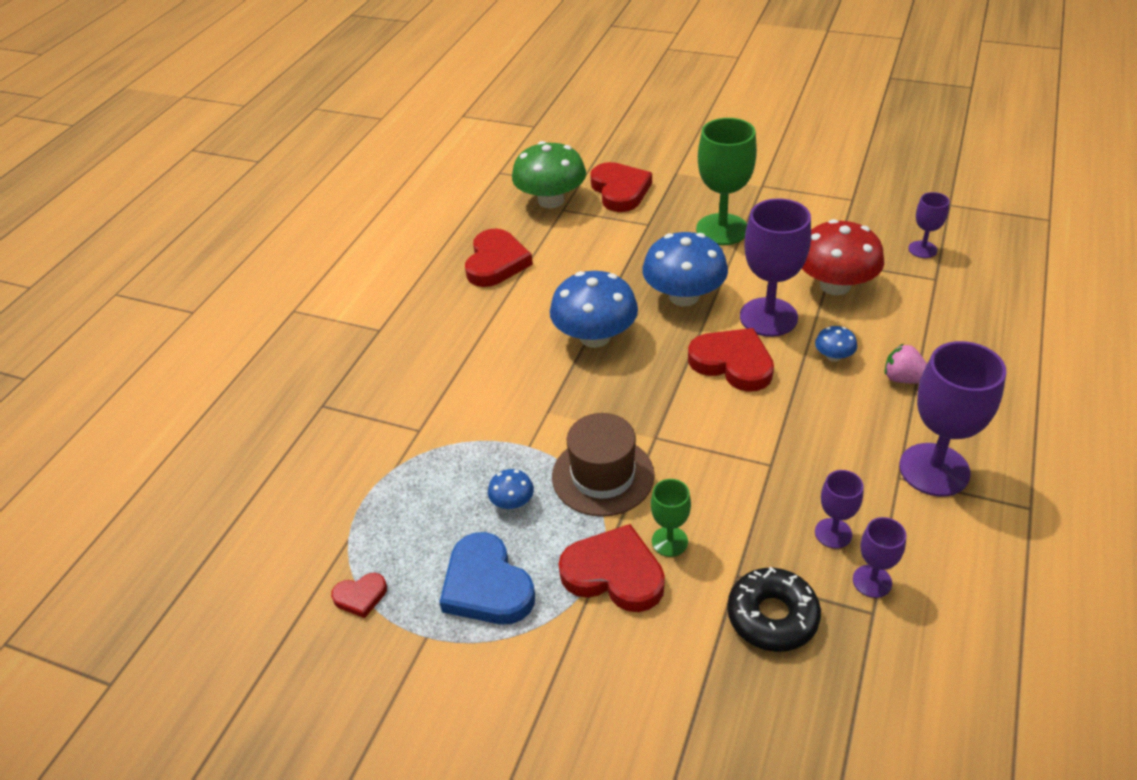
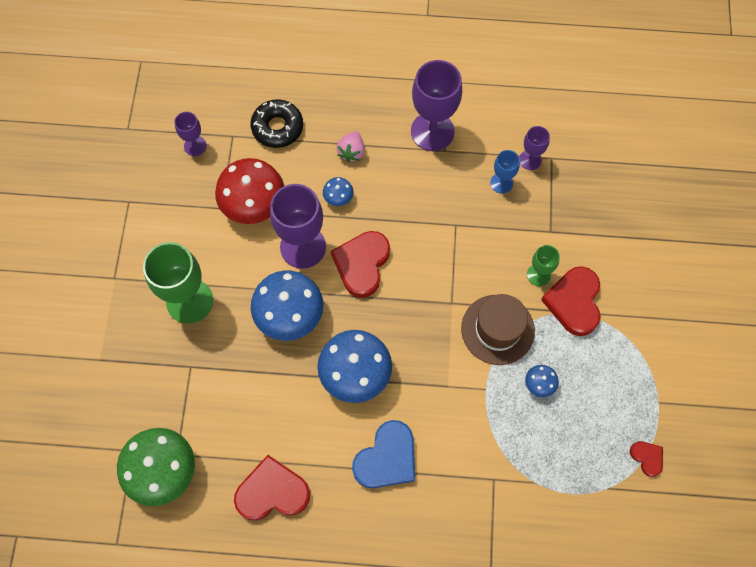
camera: 110 degrees left, 25 degrees up
(486, 586) = (610, 378): blue heart -> blue heart (387, 458)
(620, 190) = (137, 406): red heart -> none
(772, 616) = (572, 208): black donut -> black donut (277, 127)
(833, 533) = (501, 183): purple goblet -> blue goblet

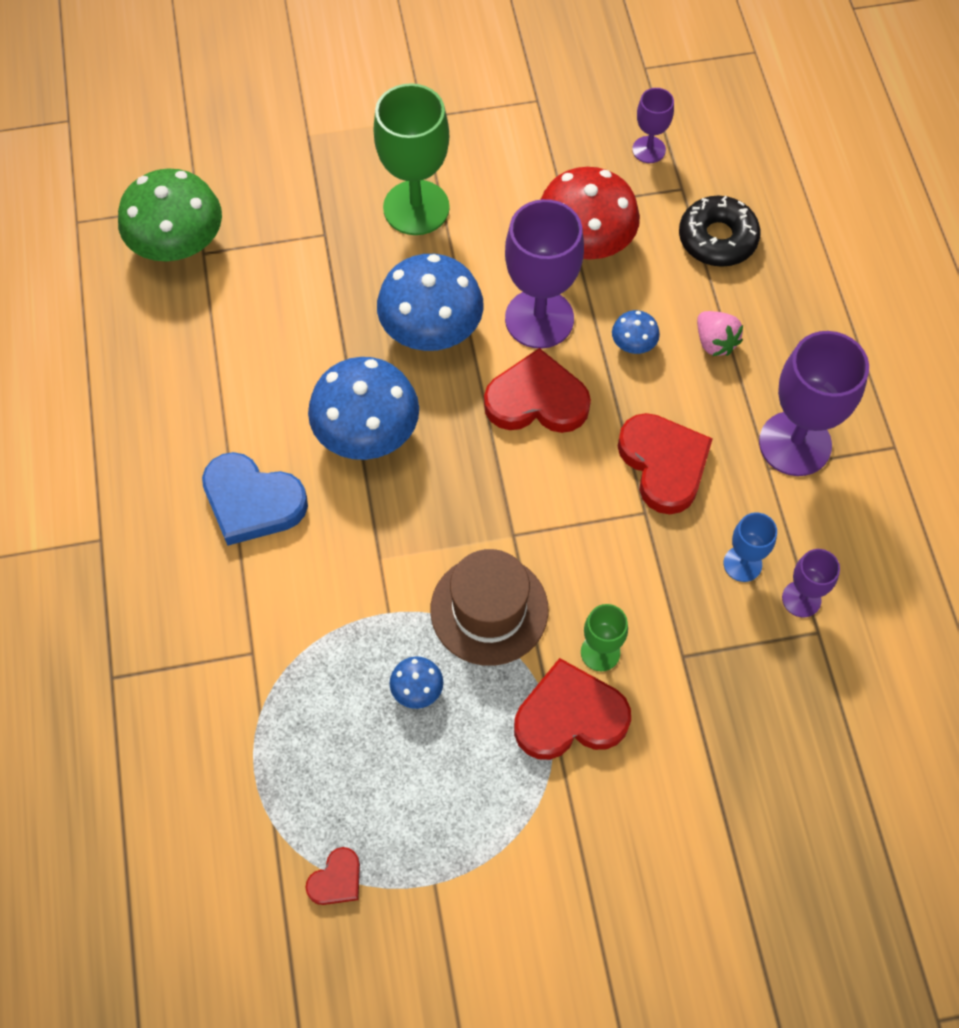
camera: 75 degrees right, 5 degrees down
(272, 492) = (176, 373): red heart -> red heart (664, 464)
(351, 152) = (715, 342): pink strawberry -> pink strawberry turned 120 degrees counterclockwise

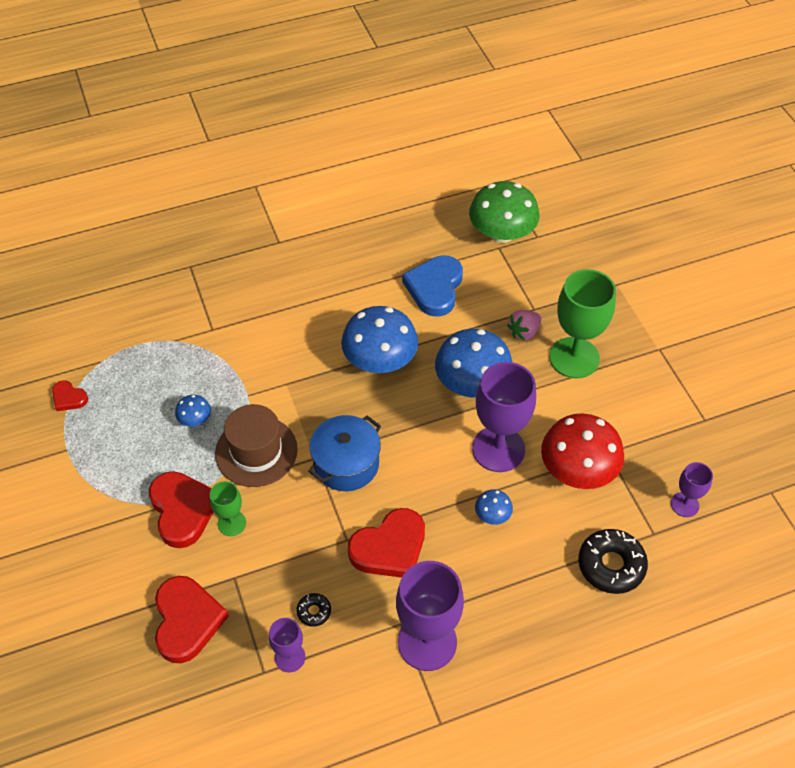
camera: 80 degrees right, 10 degrees down
(252, 502) = (316, 309): blue heart -> blue heart (435, 288)
(530, 497) = (346, 464): none -> blue pot
(537, 400) = (427, 457): red heart -> red heart (187, 621)
(715, 342) = (508, 573): pink strawberry -> pink strawberry (524, 332)
(742, 564) = (314, 611): blue goblet -> black donut

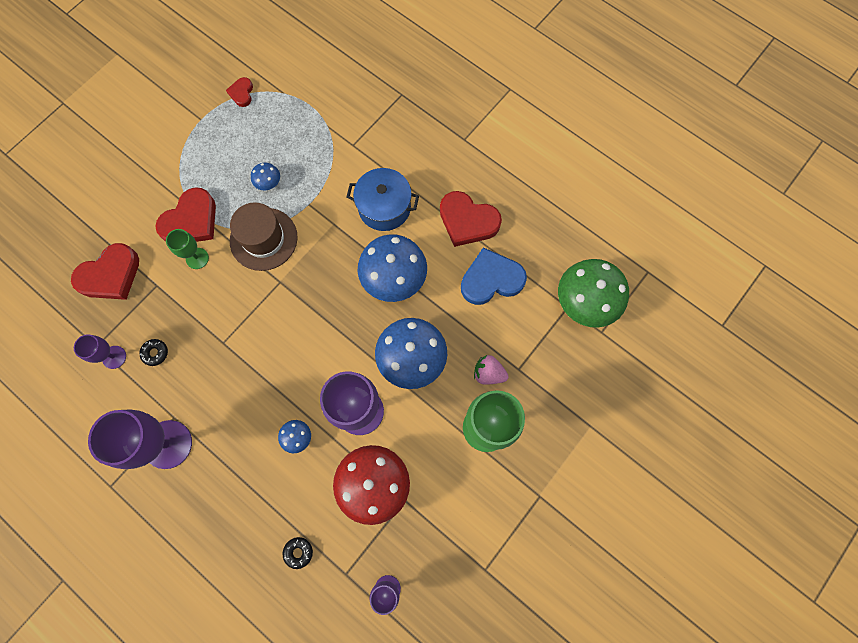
camera: 60 degrees right, 20 degrees up
(346, 464) = (286, 306): blue pot -> blue pot (384, 207)
(390, 548) = (231, 376): red heart -> red heart (467, 221)
(611, 565) = (298, 552): black donut -> black donut, size x0.49

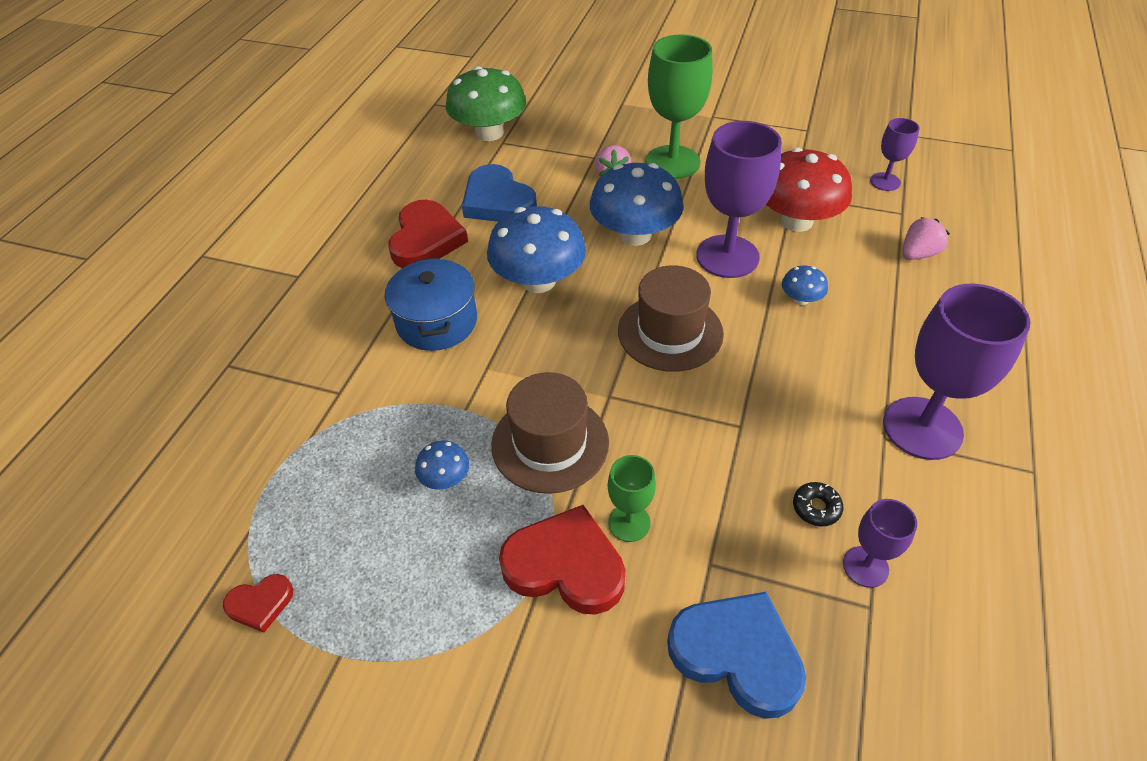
camera: 110 degrees left, 25 degrees down
(110, 275) = (737, 654): red heart -> blue heart
(298, 552) = (918, 254): black donut -> pink strawberry
(310, 338) = (670, 332): none -> brown hat

